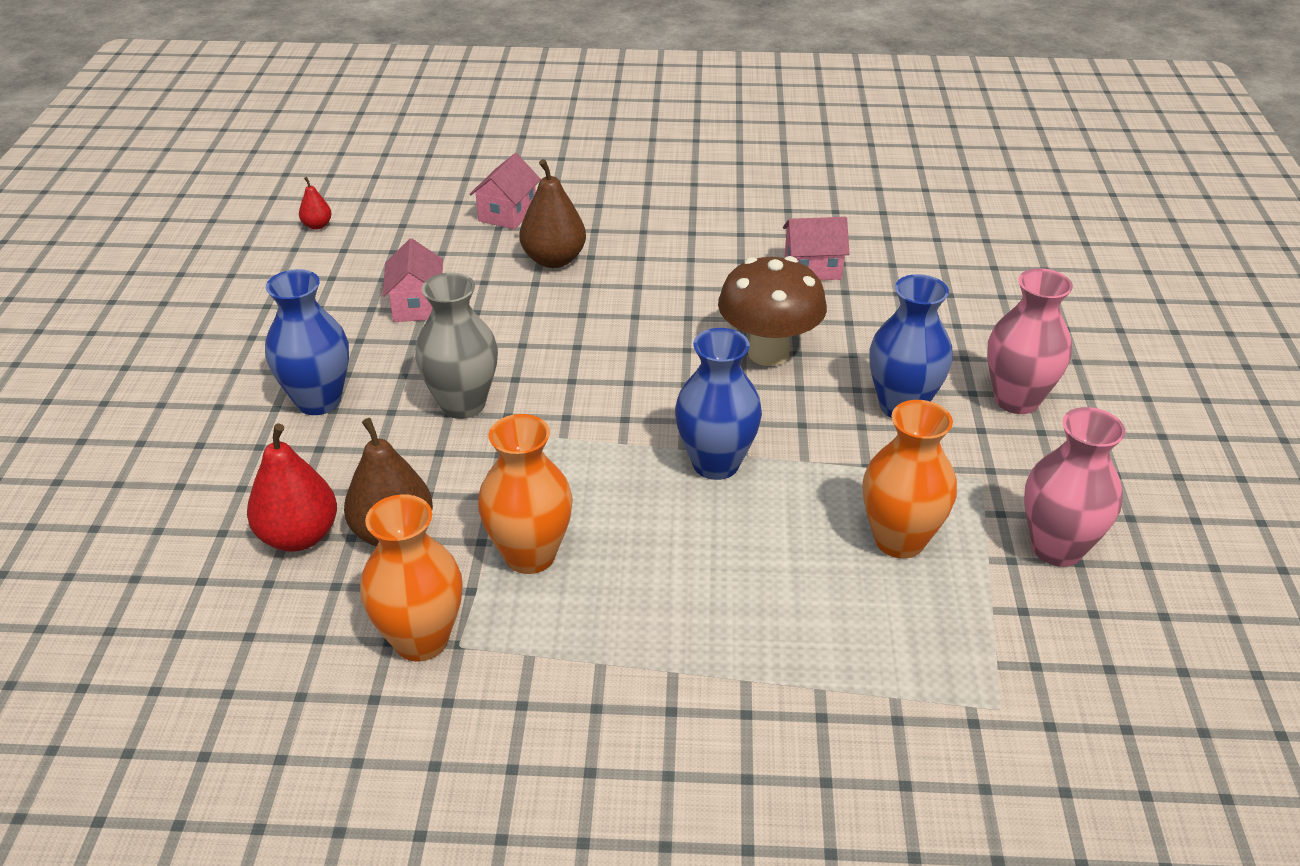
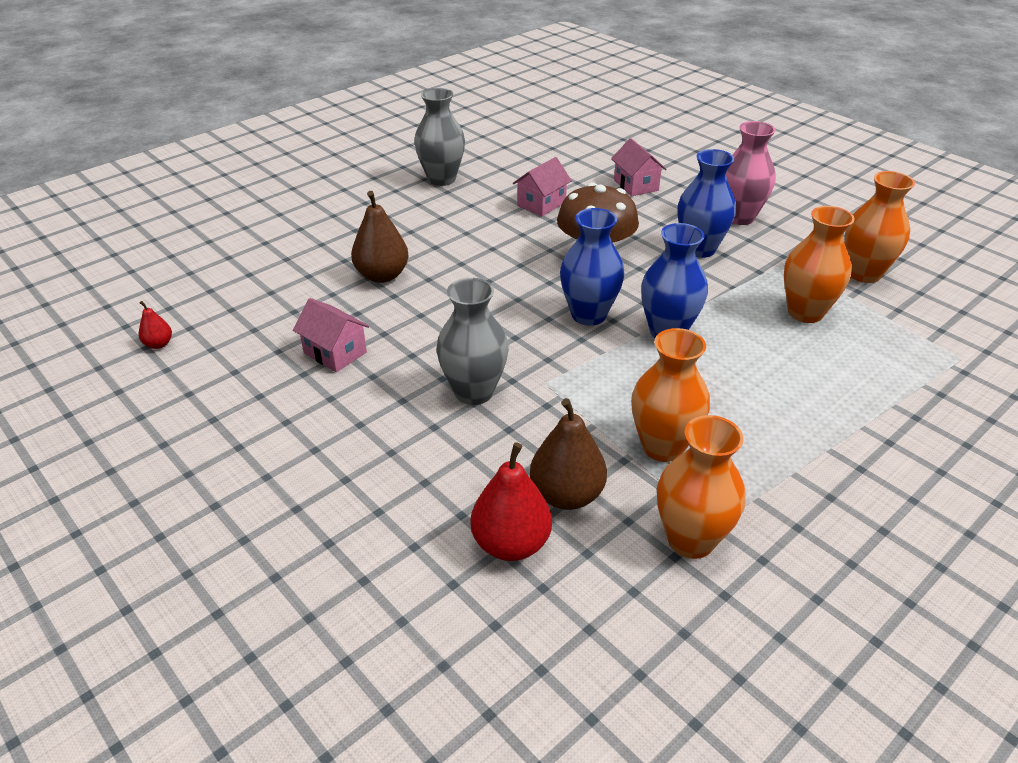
camera: 45 degrees left, 0 degrees up
(318, 401) = (370, 454): blue vase -> blue vase (588, 315)
(507, 214) = (300, 264): pink house -> pink house (636, 185)
(755, 193) = (441, 179): none -> grey vase
(1056, 548) = (863, 274): pink vase -> orange vase

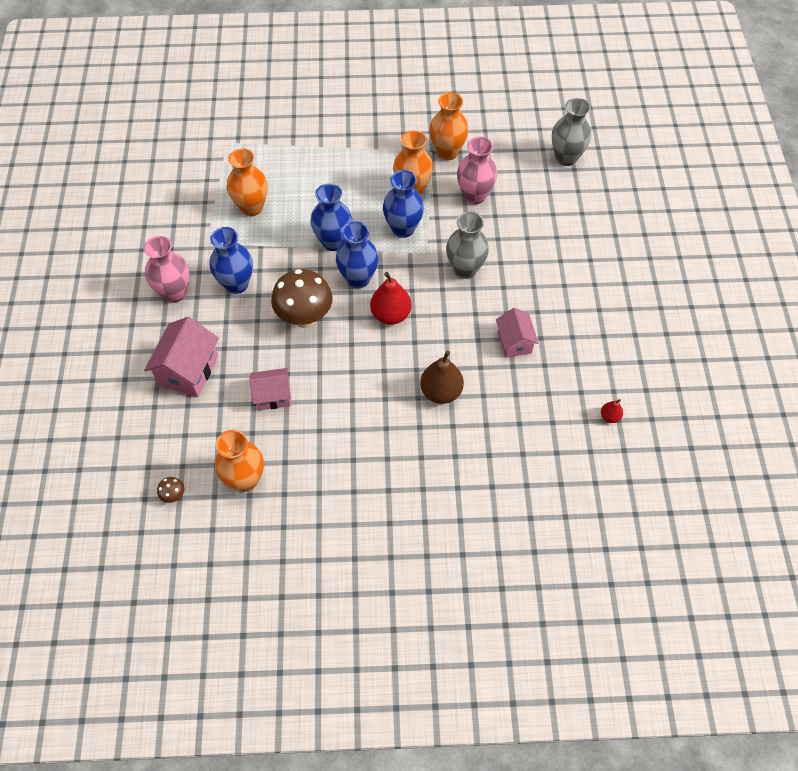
camera: 140 degrees left, 20 degrees up
(441, 179) = (307, 481): grey vase -> grey vase (566, 158)
(511, 544) = (515, 192): red pear -> red pear (391, 314)
(534, 136) = (174, 495): none -> brown mushroom
(566, 495) = (474, 196): brown pear -> pink vase
(608, 391) = (403, 229): none -> blue vase
(636, 185) = (188, 370): pink house -> pink house, size x1.55
(863, 274) = (183, 208): orange vase -> orange vase (245, 479)

